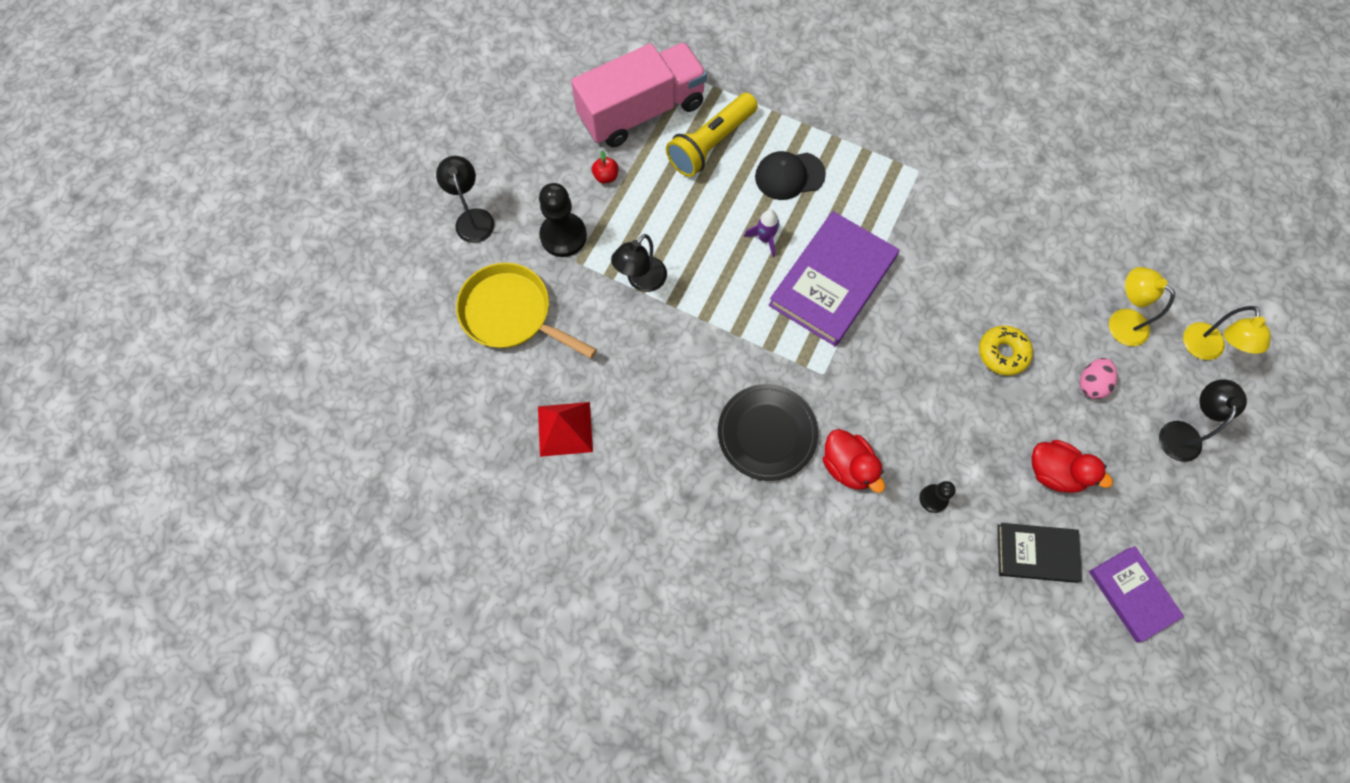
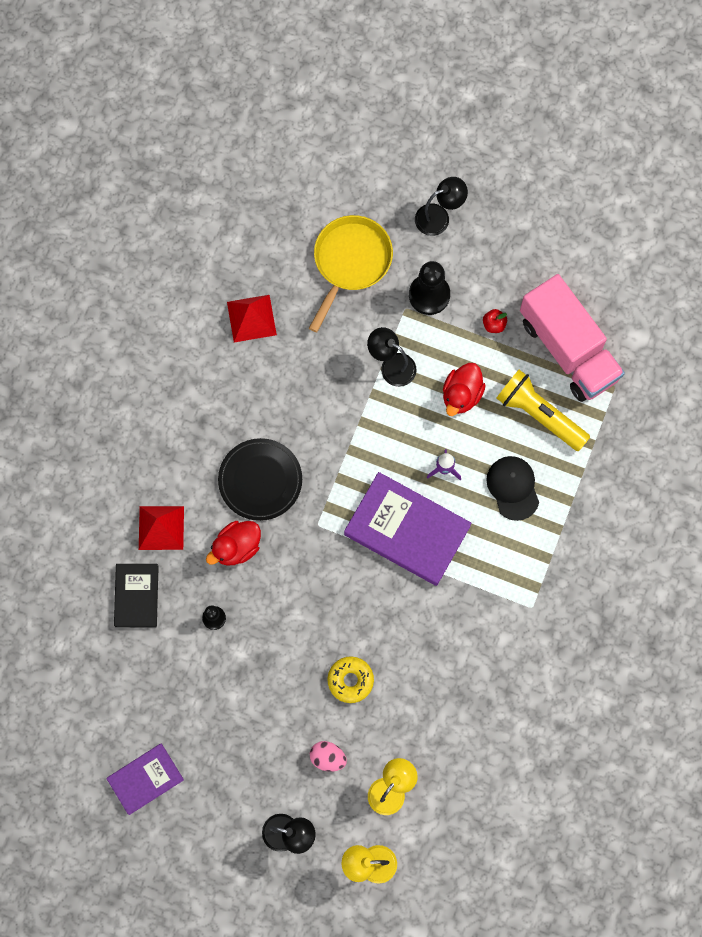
camera: 85 degrees right, 5 degrees up
(820, 555) = (161, 527): none -> red pyramid
(1036, 553) = (174, 702): black book -> black book (136, 596)
(1054, 472) = (244, 720): red duck -> red duck (461, 395)

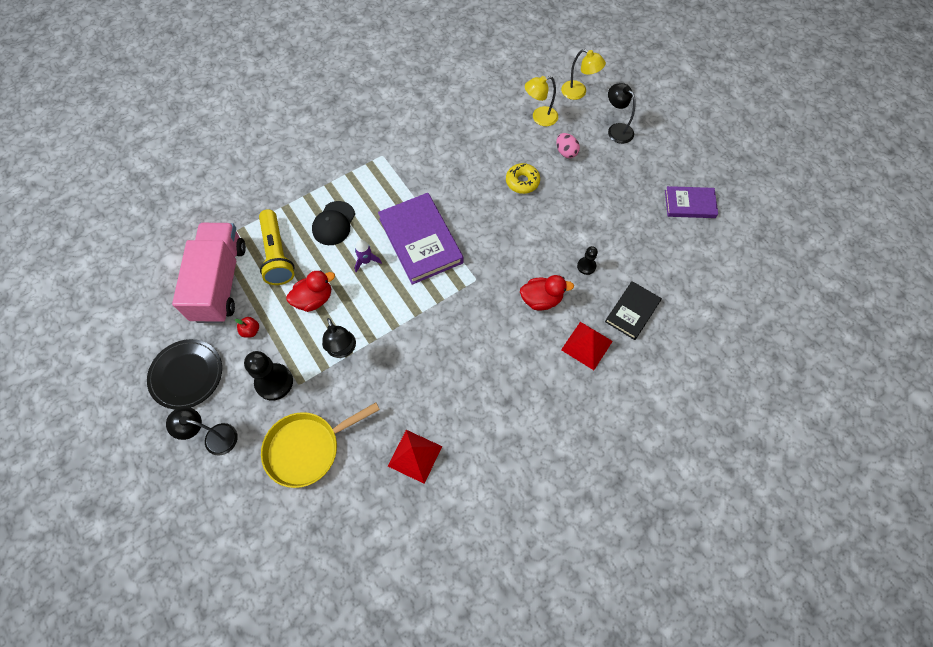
camera: 145 degrees left, 10 degrees down
(260, 480) = (494, 332): black plate -> black plate (186, 375)

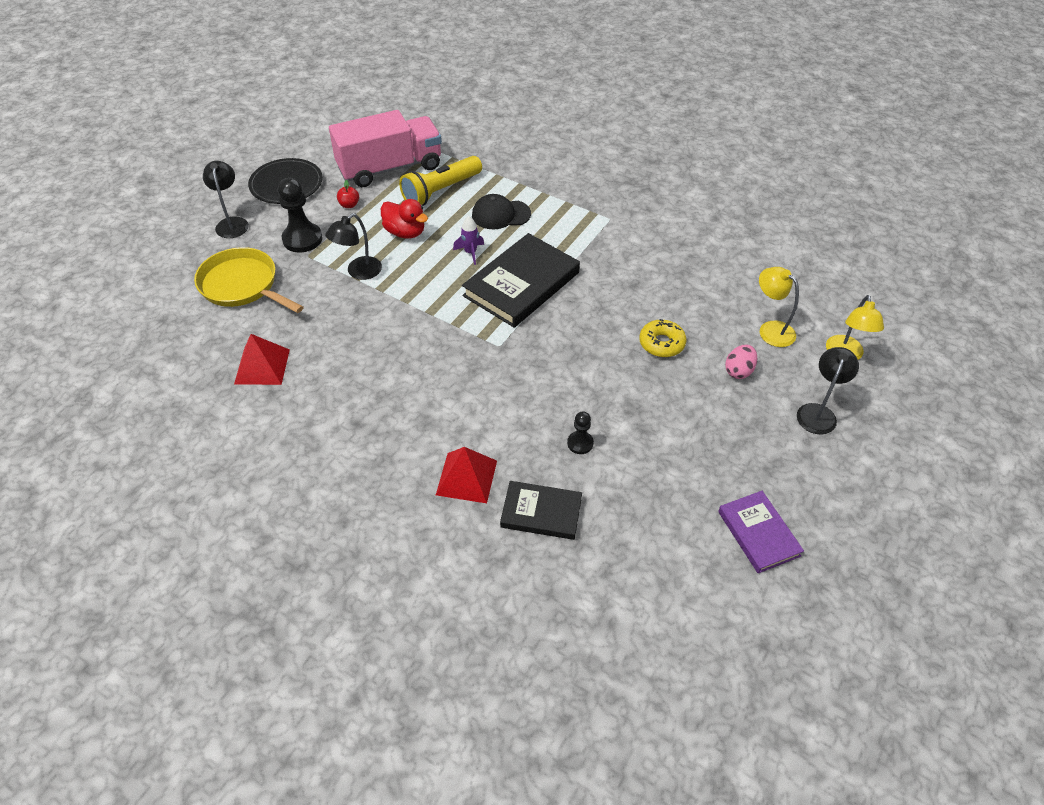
camera: 65 degrees right, 15 degrees down
(421, 240) = (521, 284): purple book -> black book
(541, 299) = (506, 413): red duck -> none

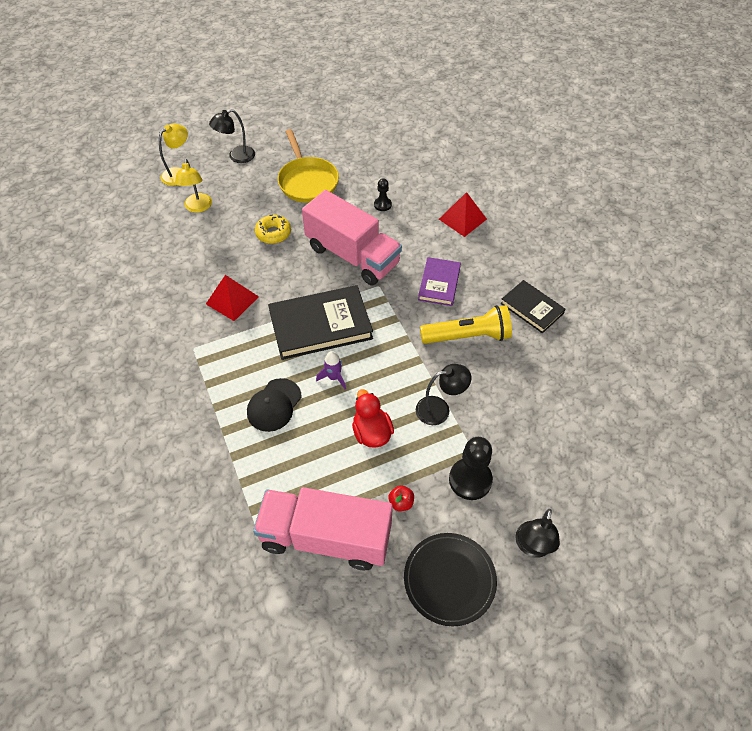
camera: 145 degrees left, 5 degrees up
(243, 285) = (548, 450): yellow pan -> yellow pan (307, 181)
(262, 366) = (560, 358): red pyramid -> red pyramid (232, 300)
(440, 191) = (302, 469): yellow flashlight -> yellow flashlight (468, 336)
(500, 214) = (274, 405): black cap -> black cap turned 90 degrees clockwise
(541, 512) = (434, 184): black book -> black book (532, 308)
(555, 362) = (352, 256): none -> pink truck
(738, 371) = (249, 196): pink egg -> none
(758, 533) = (336, 128): purple book -> purple book (439, 283)

